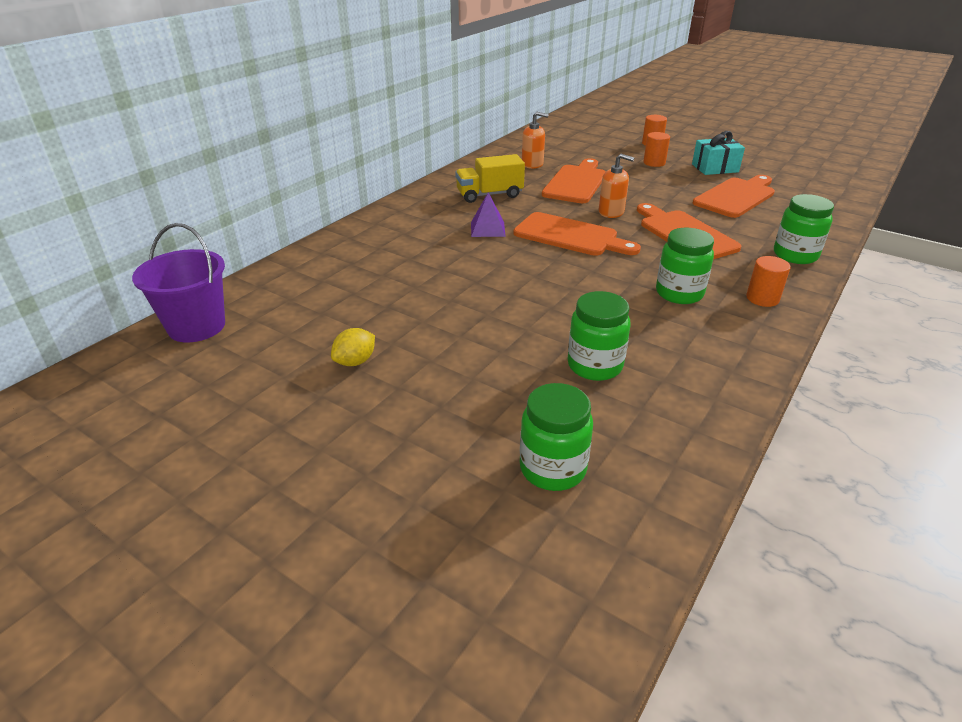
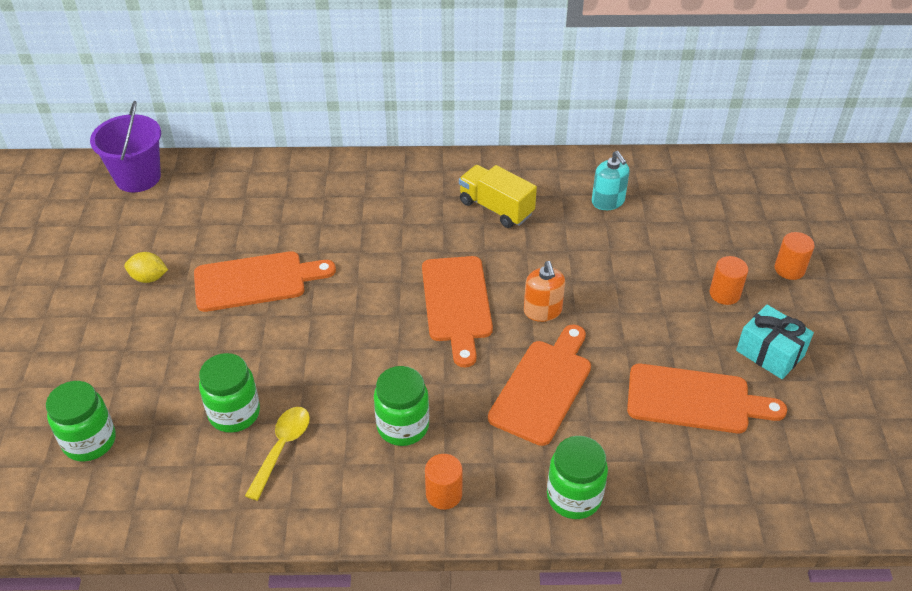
camera: 55 degrees right, 10 degrees up
(488, 229) = (420, 242): purple pyramid -> none
(532, 164) = (608, 201): orange soap dispenser -> turquoise soap dispenser
(576, 183) = (593, 255): orange cutting board -> orange cutting board (256, 281)
(659, 353) = (282, 448): none -> yellow spoon

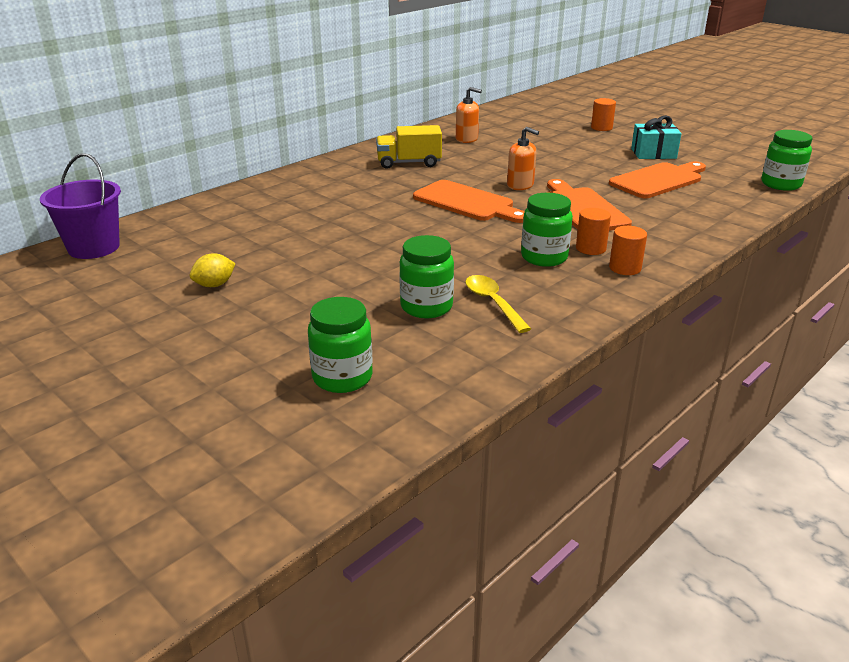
camera: 45 degrees left, 15 degrees down
(256, 281) = (310, 250): orange cutting board -> none
(574, 497) = (685, 235): green jar -> green jar (781, 184)
(608, 201) = (467, 139): turquoise soap dispenser -> orange soap dispenser
(724, 294) = (592, 145): orange cylinder -> orange cylinder (590, 248)

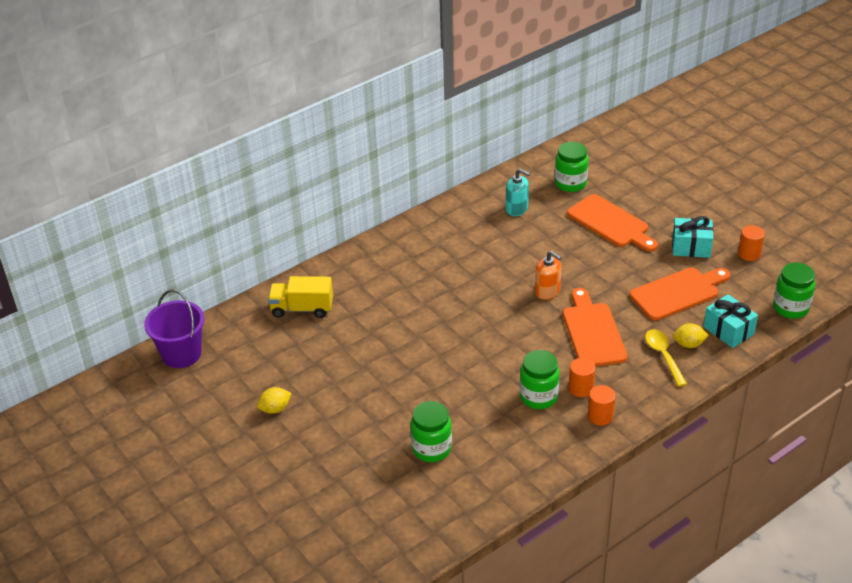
camera: 10 degrees right, 10 degrees up
(342, 377) = (360, 517): green jar -> green jar (570, 183)
(409, 163) = (453, 247): yellow truck -> yellow truck (302, 309)
(467, 139) = (517, 209): orange soap dispenser -> turquoise soap dispenser
(467, 203) = (493, 315): orange cutting board -> orange cutting board (611, 223)
(493, 303) = (483, 449): yellow spoon -> yellow spoon (663, 356)
(601, 128) = (656, 196): orange cylinder -> orange cylinder (749, 254)
(692, 212) = (689, 344): none -> yellow lemon
(728, 201) = (728, 330): none -> turquoise gift

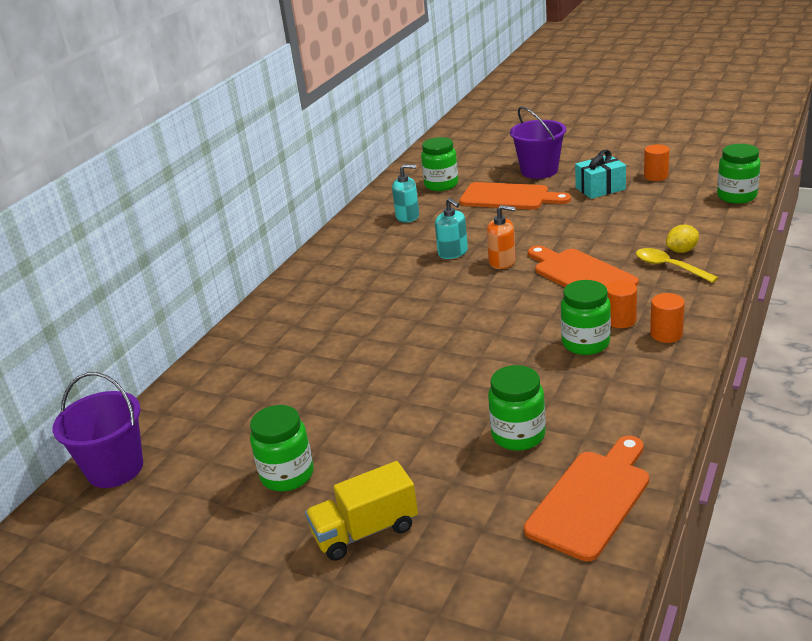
camera: 25 degrees left, 10 degrees down
(275, 409) = (287, 475): yellow lemon -> green jar
(302, 309) = (243, 369): yellow truck -> yellow truck (365, 531)
(519, 265) = (453, 253): none -> turquoise soap dispenser
(661, 203) = (539, 171): none -> purple bucket
(678, 293) = (627, 220): orange cutting board -> orange cutting board (592, 499)
(728, 330) = (704, 229): turquoise gift -> none

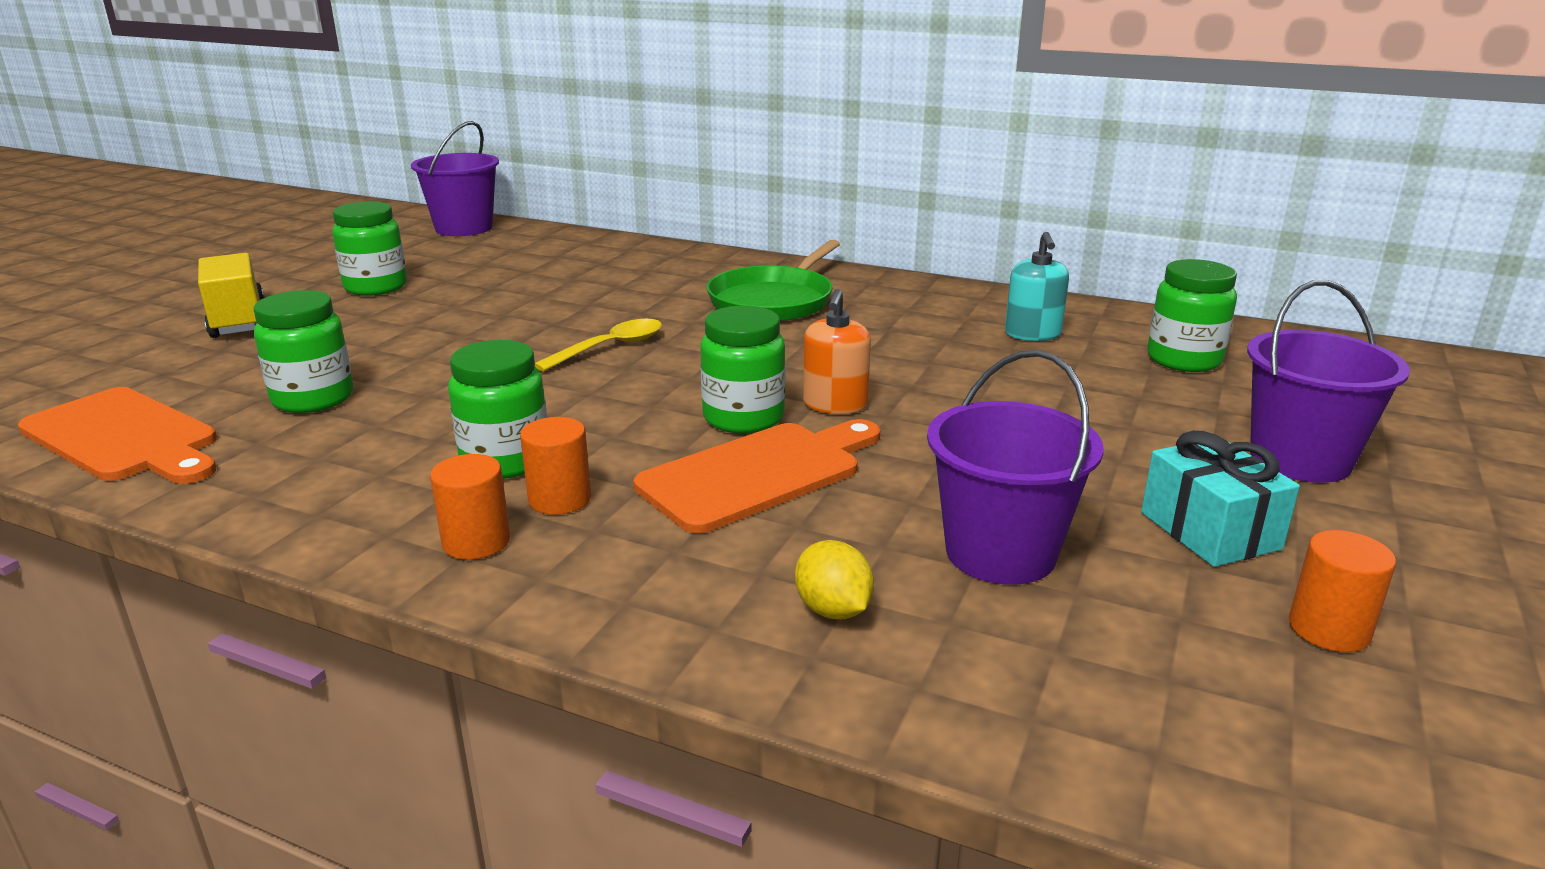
camera: 85 degrees right, 5 degrees down
(347, 291) = (774, 300): none -> green pan
(453, 253) = (881, 366): turquoise soap dispenser -> none
(509, 197) = (1133, 420): orange cutting board -> none
(629, 223) = (1000, 553): none -> purple bucket
(669, 267) = (754, 581): yellow spoon -> yellow spoon (610, 347)
(736, 196) = (1205, 777): green jar -> green jar (743, 418)

